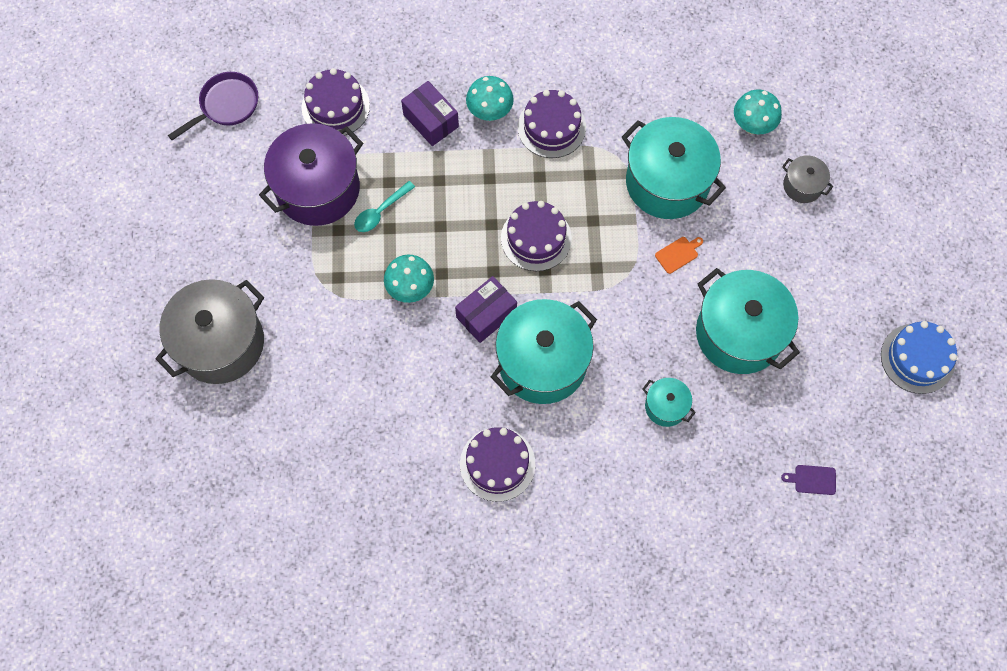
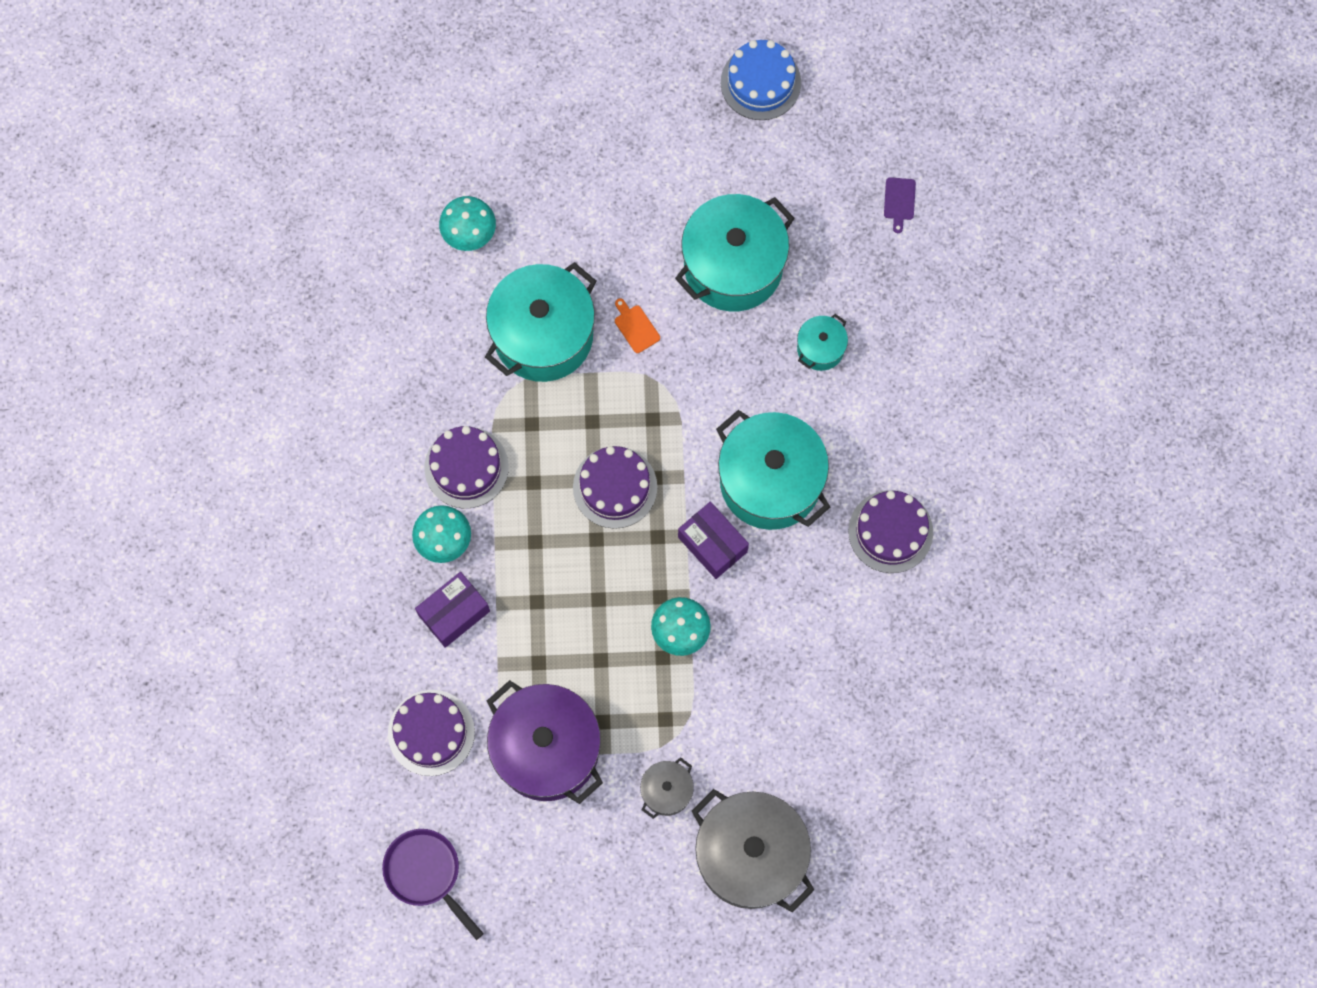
camera: 90 degrees left, 5 degrees up
(380, 212) = (579, 671): turquoise spoon -> none
(802, 185) = (549, 185): grey pot -> grey pot (666, 791)

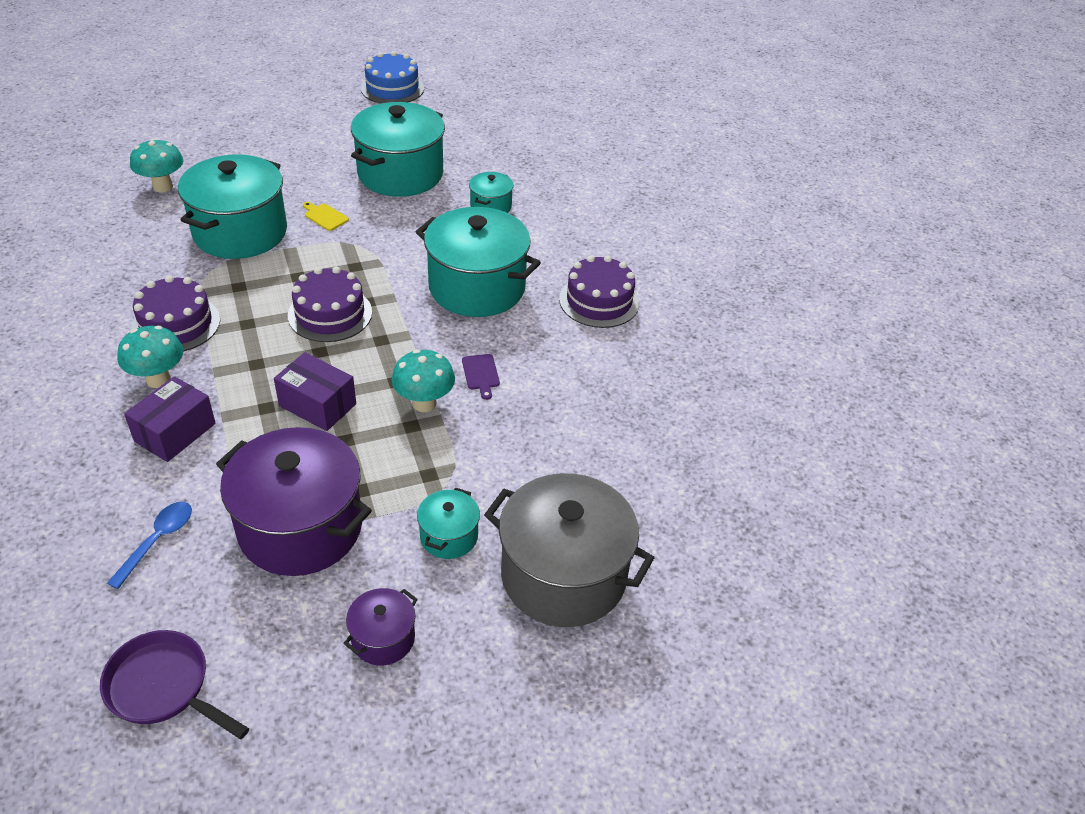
camera: 20 degrees left, 30 degrees down
(431, 732) = (157, 540): purple cake -> blue spoon
(593, 875) = (383, 638): none -> purple pot
(635, 327) = (325, 216): orange cutting board -> yellow cutting board
(666, 791) = (449, 536): grey pot -> turquoise pot
(712, 544) = (436, 336): purple box -> purple box (317, 405)
(899, 201) = (522, 127): purple cutting board -> purple cutting board (481, 374)

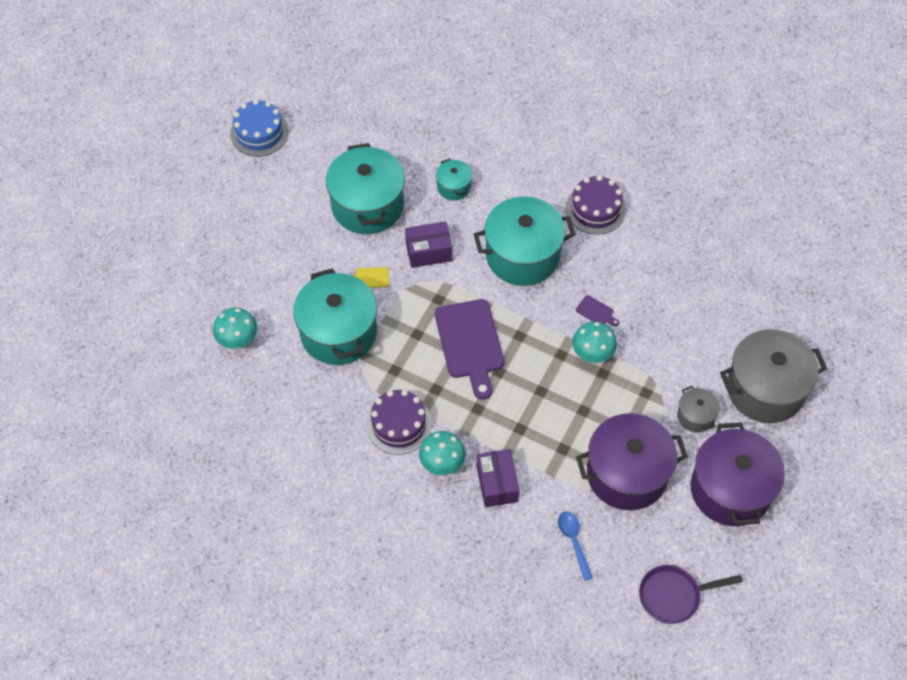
camera: 40 degrees left, 15 degrees up
(317, 405) = (543, 404): purple box -> purple box (429, 252)
(330, 314) = (470, 343): purple cake -> purple cutting board
(383, 638) = (730, 489): purple pot -> purple pot, size x2.12
(449, 536) = (695, 416): turquoise pot -> grey pot

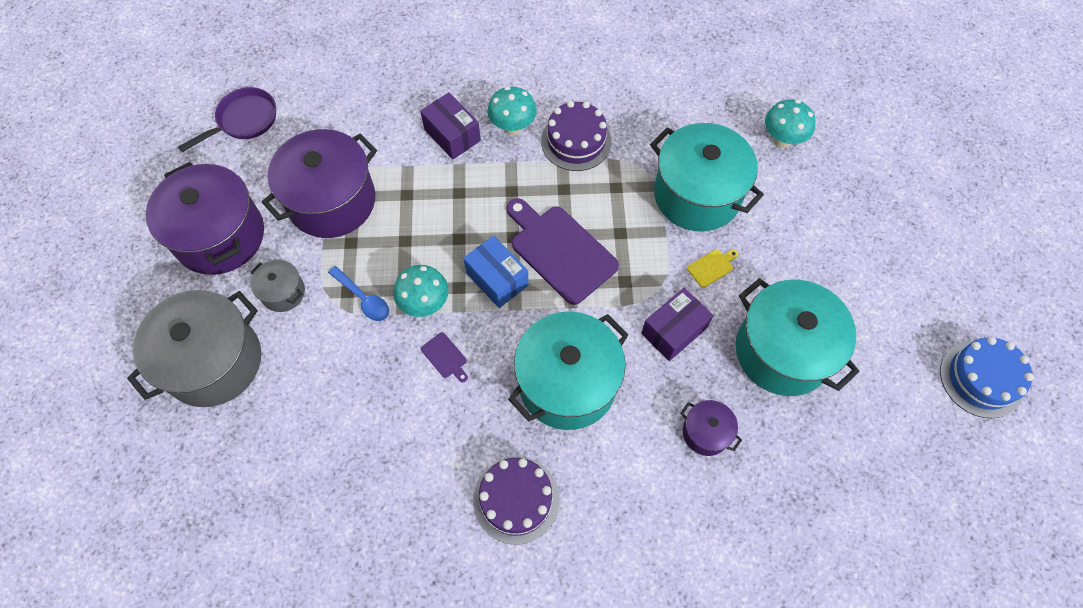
camera: 150 degrees right, 5 degrees up
(453, 187) = (706, 433): turquoise pot -> purple pot
(529, 346) = (497, 279): none -> blue box
(573, 541) = (355, 121): blue spoon -> blue spoon (363, 298)
(596, 312) = (445, 357): purple cutting board -> purple cutting board turned 135 degrees counterclockwise

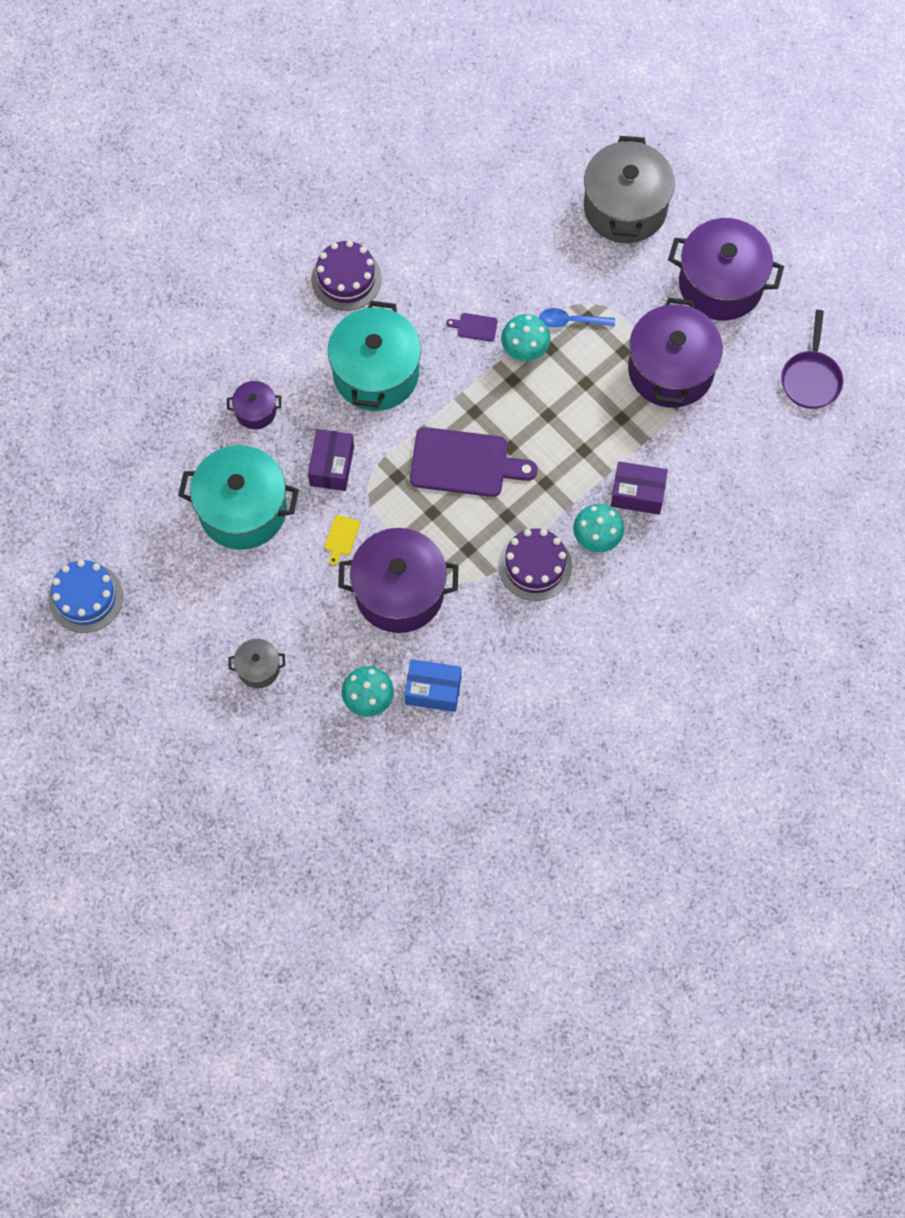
camera: 140 degrees right, 5 degrees up
(283, 292) = (631, 282): grey pot -> grey pot (258, 668)
(497, 279) = (491, 407): blue box -> blue box (433, 690)
(697, 195) = (399, 592): turquoise pot -> purple pot

